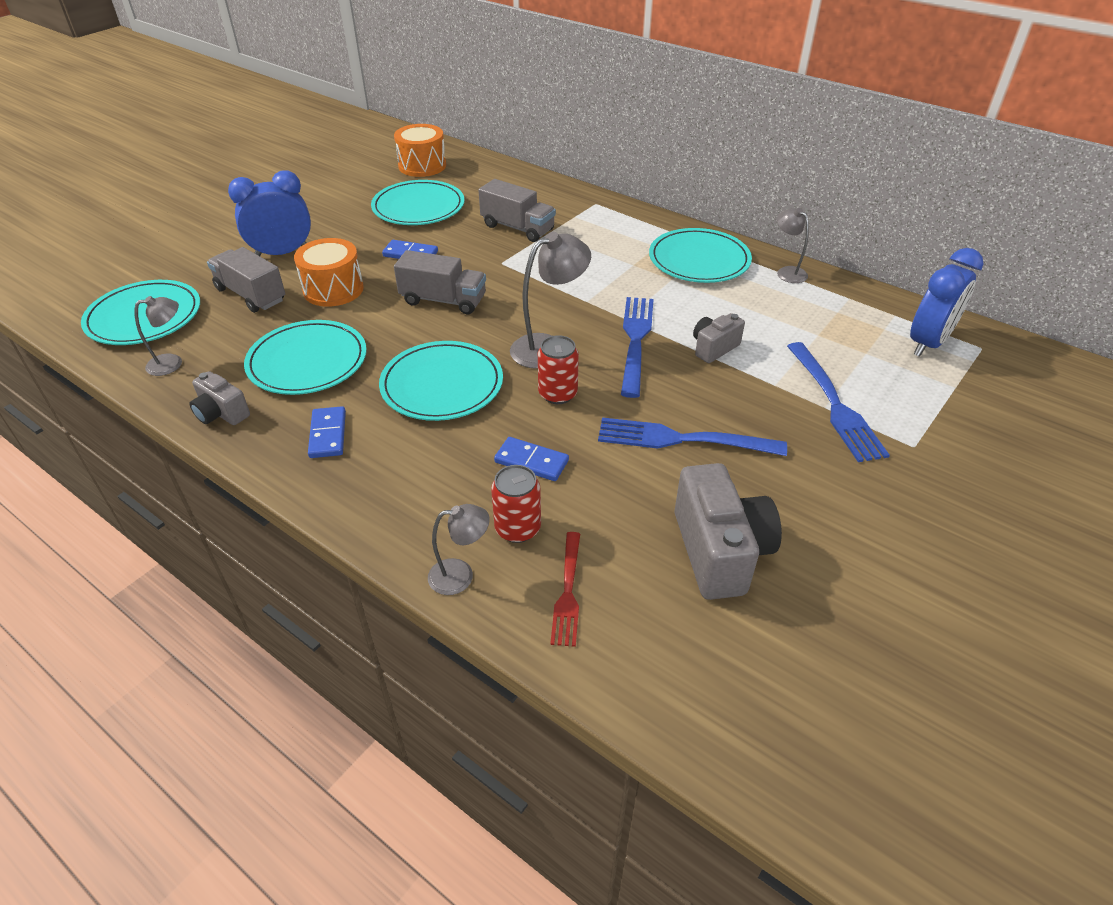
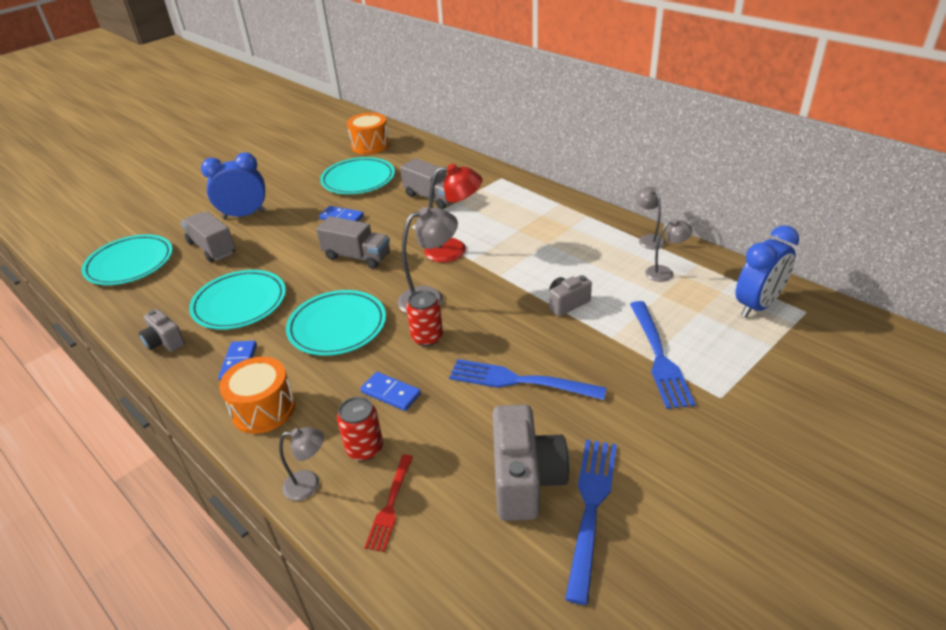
camera: 10 degrees right, 5 degrees down
(172, 363) = (140, 300): grey lamp -> grey lamp (665, 272)
(333, 289) = (275, 245): orange drum -> orange drum (263, 409)
(562, 289) = (454, 250): none -> red lamp
(635, 341) = (503, 295): blue fork -> blue fork (591, 508)
(699, 260) = (574, 227): turquoise plate -> none

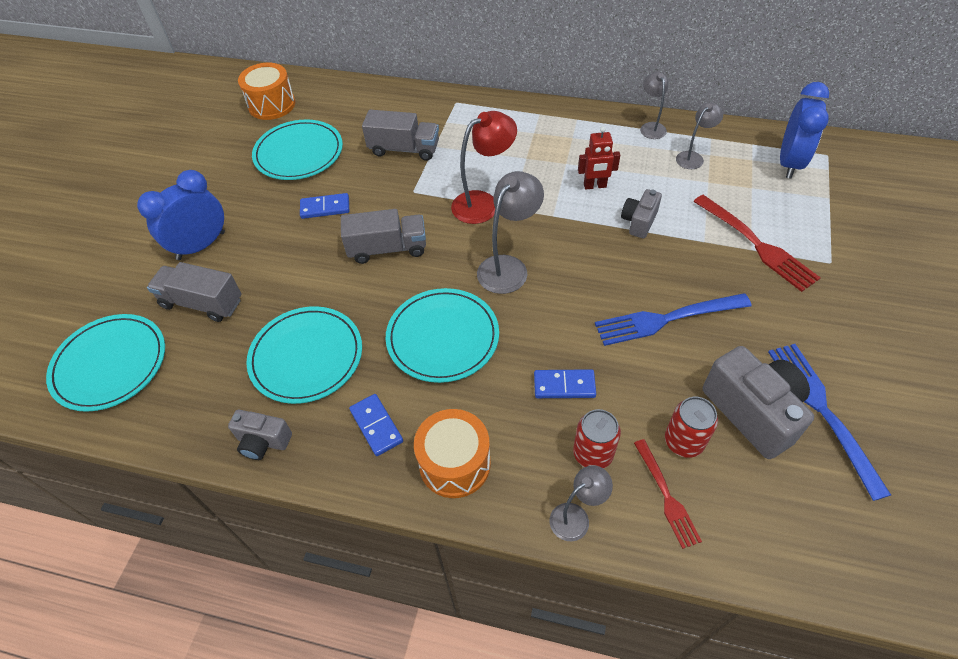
camera: 30 degrees left, 15 degrees up
(427, 337) = (544, 311): red can -> red can (683, 441)
(555, 266) = (595, 186): none -> red robot
(648, 239) = (651, 127): grey lamp -> grey lamp turned 45 degrees clockwise
(659, 356) = (756, 244): blue fork -> red fork

